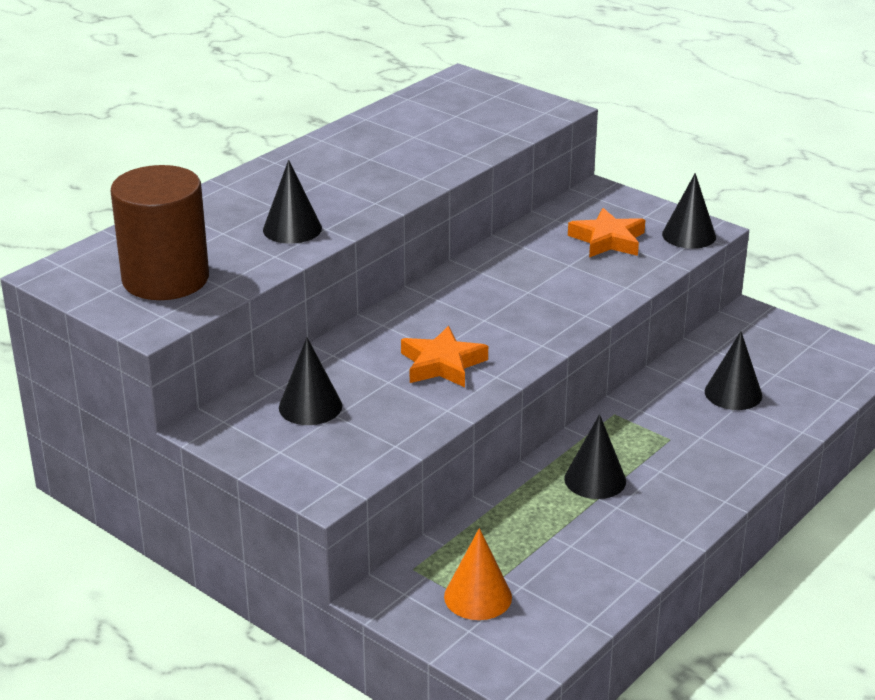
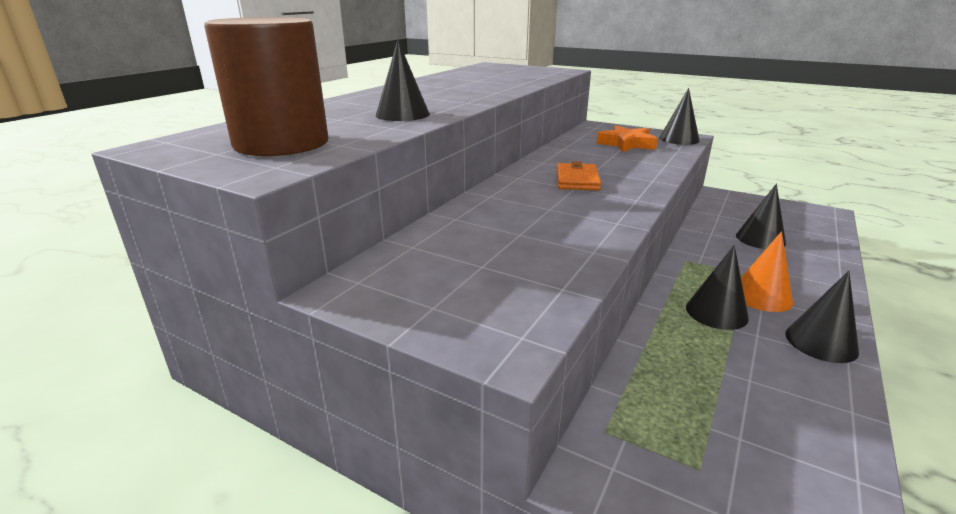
camera: 10 degrees left, 5 degrees down
(310, 406) = (451, 260): black cone -> black cone (821, 342)
(442, 364) = (562, 218): orange star -> none
(478, 596) = (703, 460): orange cone -> orange cone (761, 296)
(495, 307) = (577, 180): none -> orange wallet

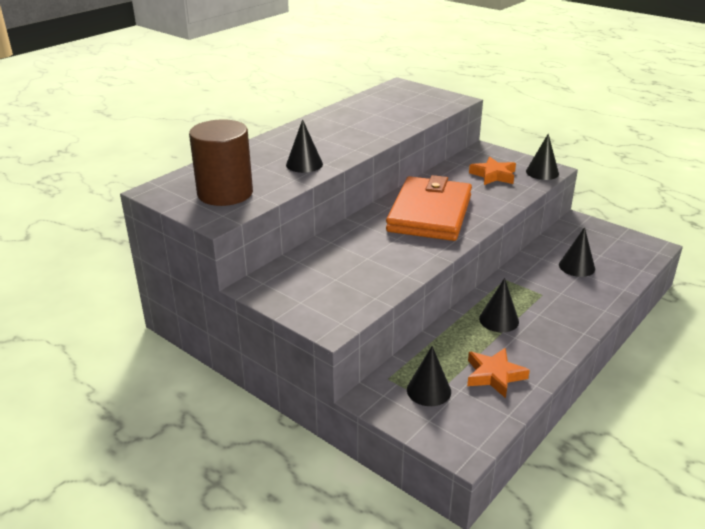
camera: 10 degrees right, 5 degrees up
(577, 180) = (430, 213): orange wallet -> orange wallet, size x2.33
(761, 296) = (539, 312): orange cone -> none
(775, 402) = (494, 375): none -> orange star
(821, 342) = (553, 346): black cone -> black cone (428, 390)

